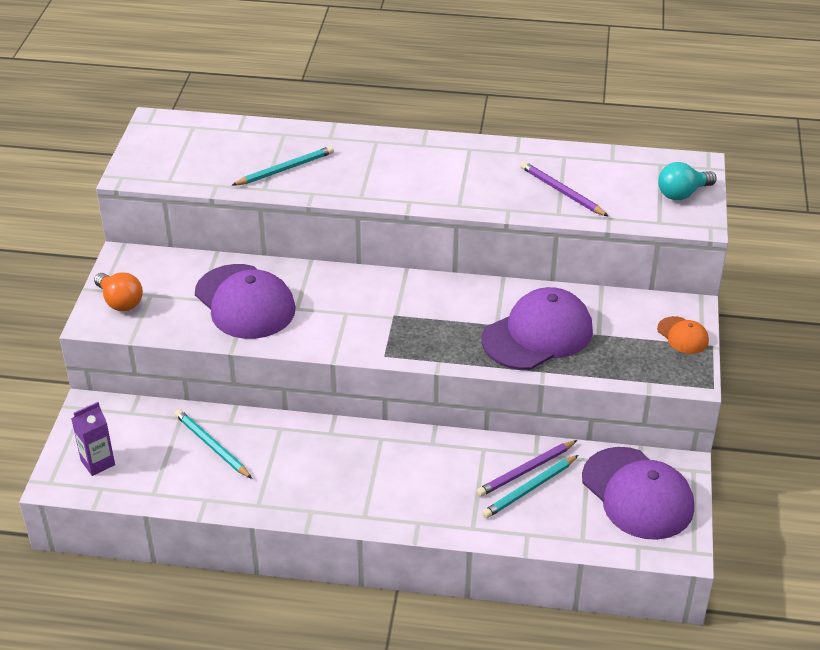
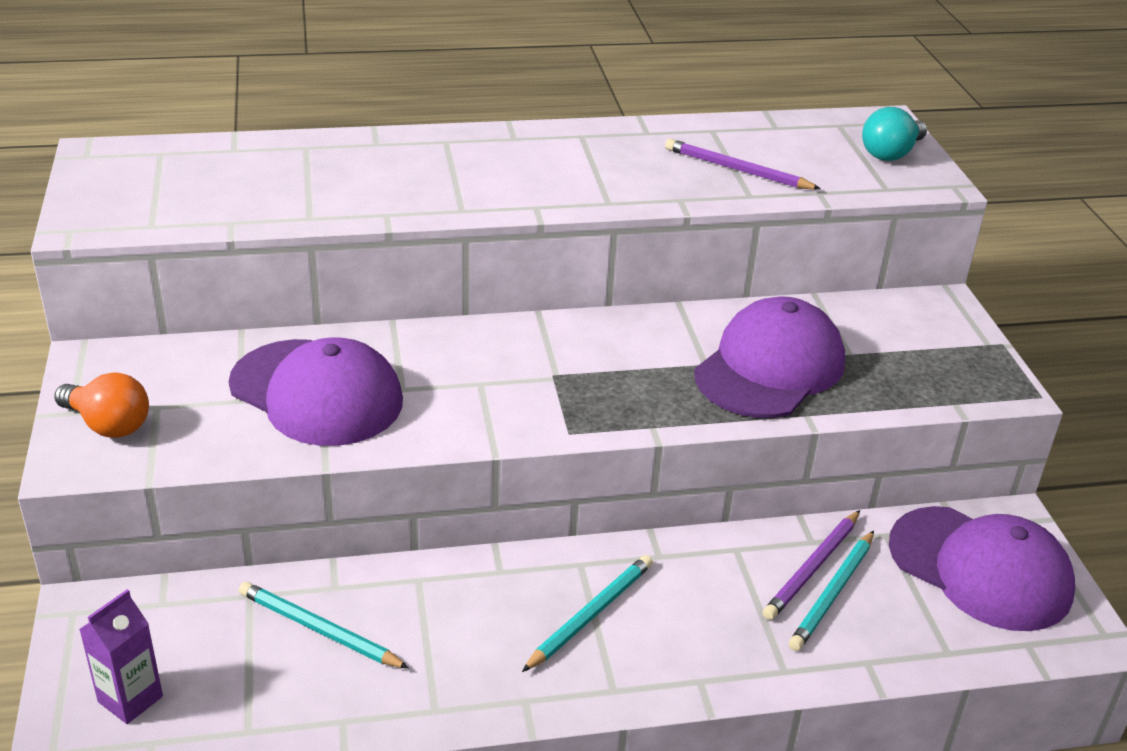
camera: 20 degrees left, 5 degrees down
(285, 169) = (329, 189): turquoise pencil -> turquoise pencil (590, 615)
(682, 335) = (957, 337): orange cap -> none

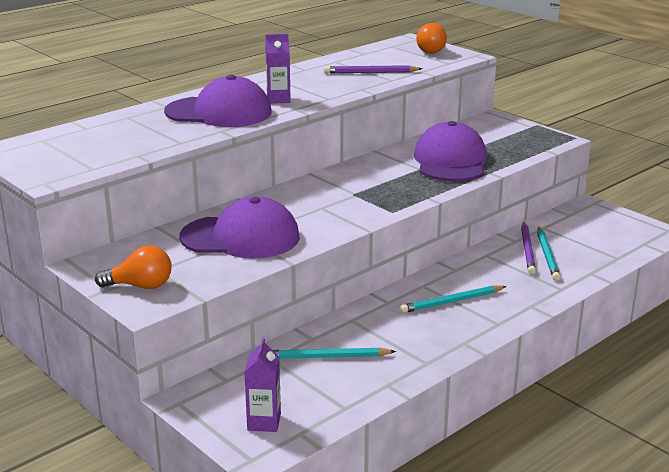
camera: 30 degrees left, 10 degrees down
(536, 180) = (278, 99): none -> purple carton
(590, 615) = (452, 302): turquoise pencil -> turquoise pencil turned 120 degrees counterclockwise
(891, 153) = (431, 51): turquoise light bulb -> orange light bulb
(980, 569) = (595, 226): purple cap -> purple cap (219, 112)

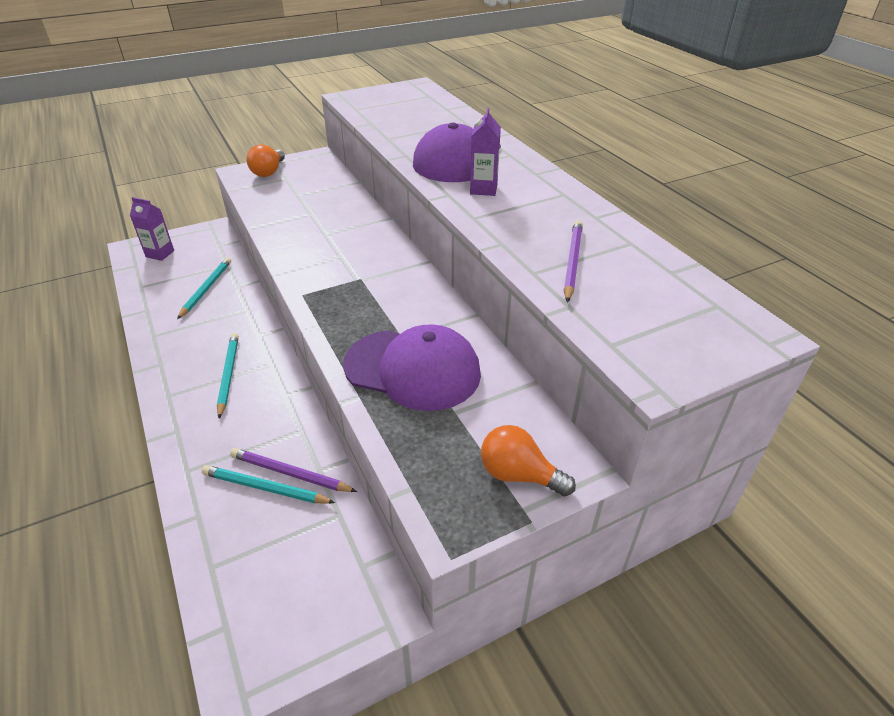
camera: 105 degrees right, 15 degrees up
(241, 237) = (311, 212): purple cap -> none
(431, 51) = (689, 342): orange light bulb -> orange light bulb (519, 475)

